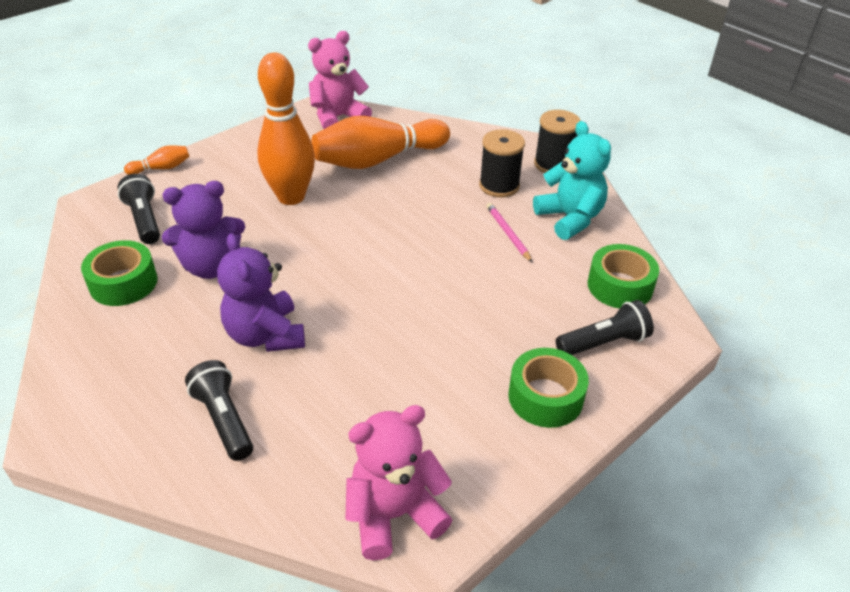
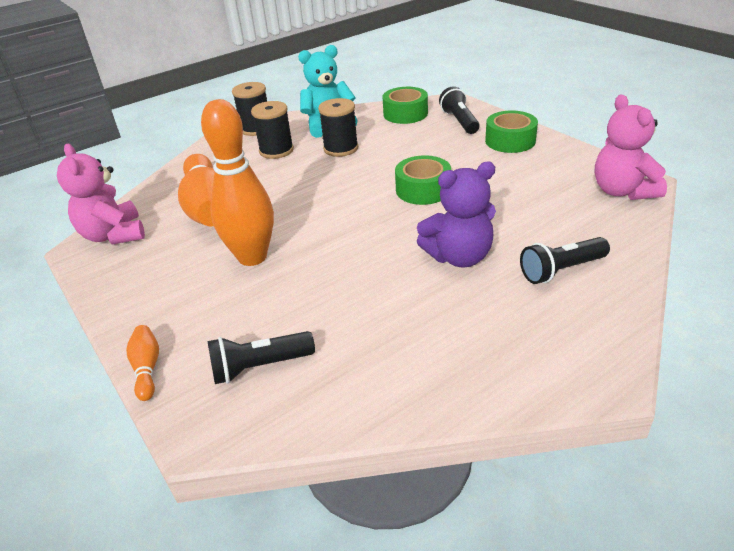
camera: 80 degrees left, 5 degrees down
(123, 283) = (378, 365): green tape -> green tape (423, 190)
(211, 266) = (358, 300): purple teddy bear -> none
(508, 234) = (341, 148): pink pencil -> black spool

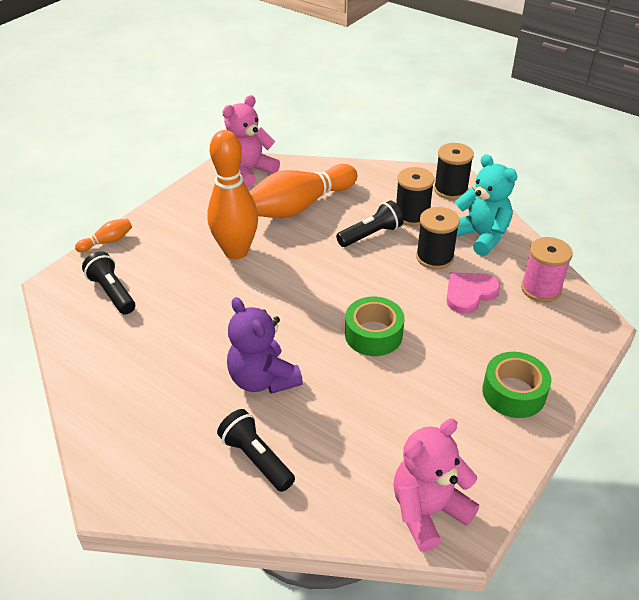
camera: 70 degrees right, 5 degrees up
(395, 141) = (469, 293): none -> pink heart
(405, 114) = (540, 289): green tape -> pink spool
(459, 121) = (544, 339): black flashlight -> black flashlight (371, 235)

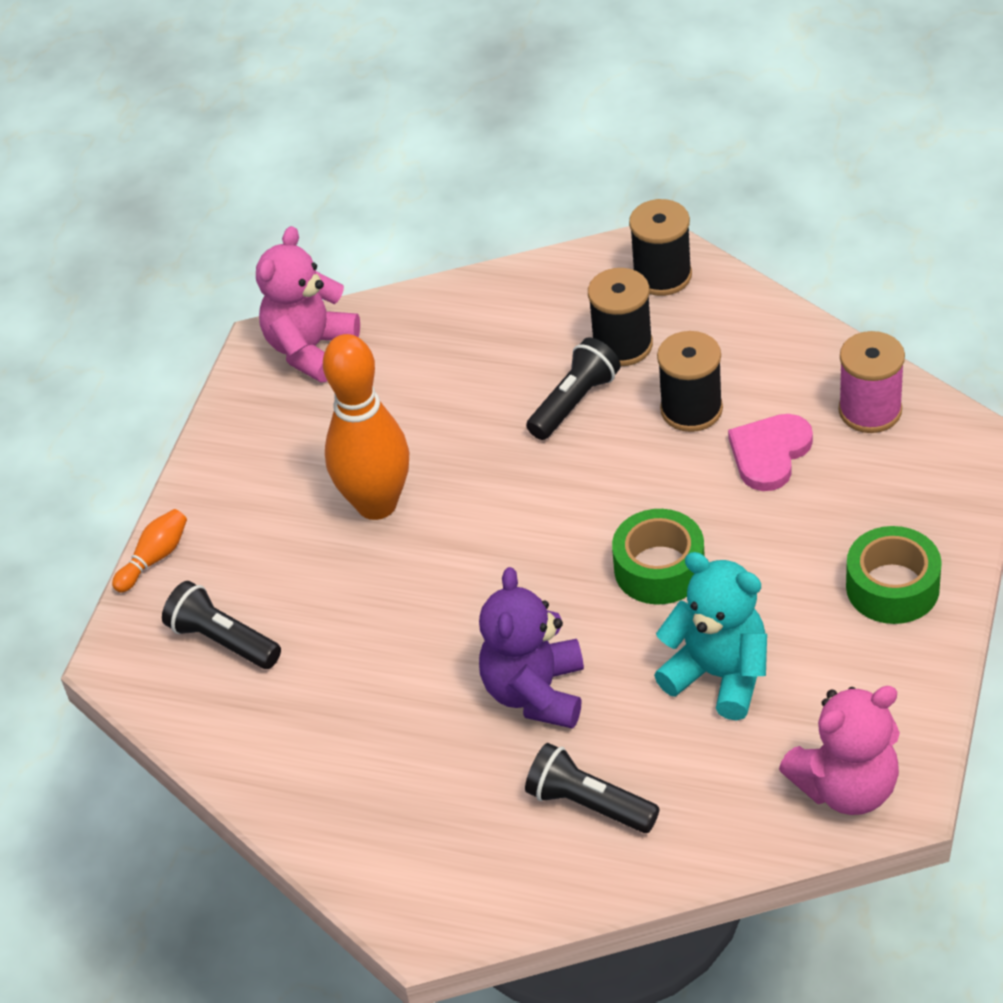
camera: 15 degrees left, 5 degrees up
(263, 379) = (535, 692): purple teddy bear -> purple teddy bear turned 60 degrees clockwise
(299, 206) = (433, 388): orange bowling pin -> none
(428, 511) = (846, 787): pink teddy bear -> pink teddy bear turned 150 degrees counterclockwise
(481, 236) = (746, 348): turquoise teddy bear -> turquoise teddy bear (719, 675)

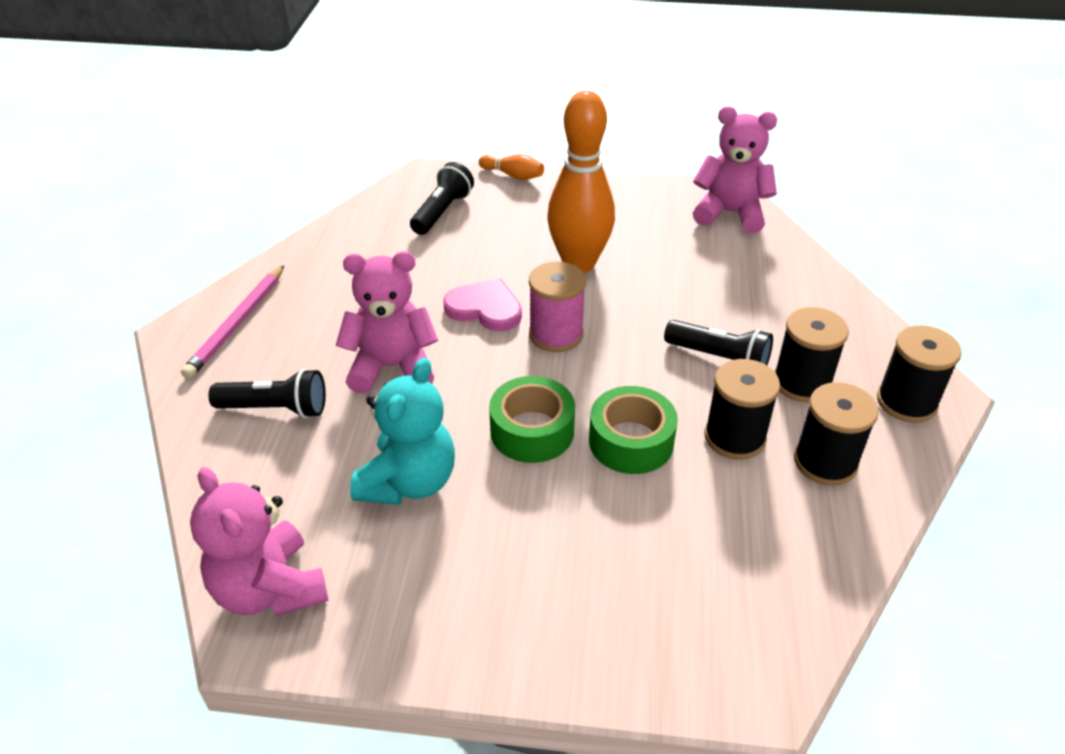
camera: 75 degrees right, 5 degrees down
(420, 861) = (237, 324): none -> pink pencil
(535, 692) = (392, 367): purple teddy bear -> pink teddy bear
(589, 804) = (276, 409): black flashlight -> black flashlight turned 75 degrees clockwise
(732, 350) = (825, 462): none -> black spool
(769, 453) = (692, 501): pink heart -> pink heart (485, 309)
(870, 410) = (778, 585): pink spool -> pink spool (556, 334)
(892, 587) = (526, 617): green tape -> green tape (631, 441)

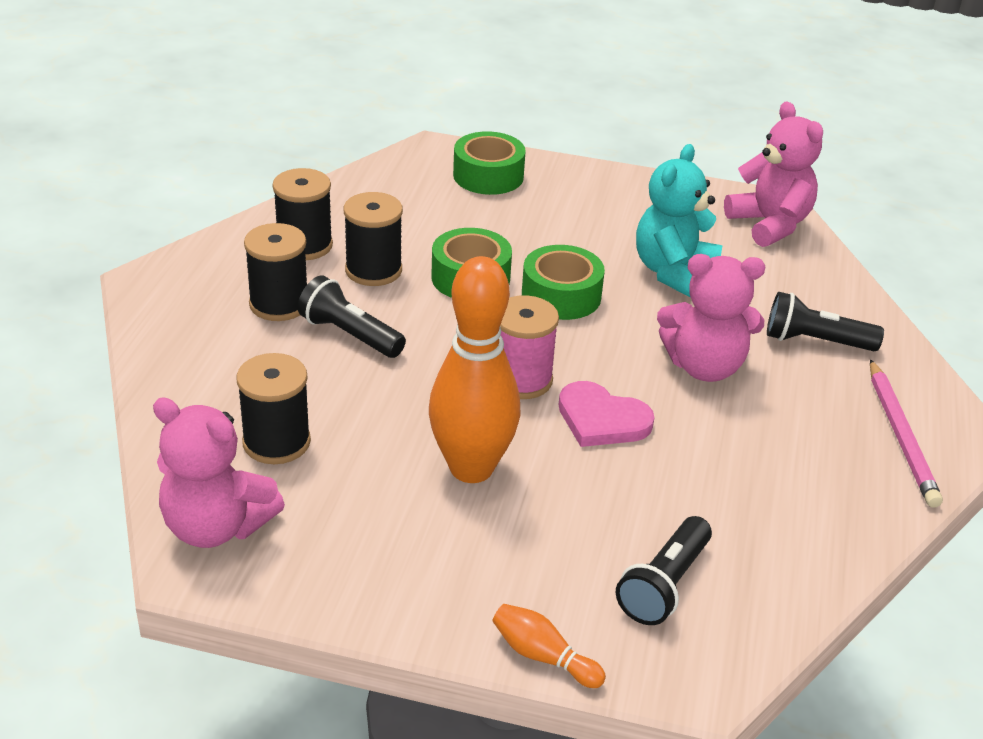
camera: 175 degrees left, 5 degrees down
(237, 324) = (900, 436): pink pencil -> pink pencil turned 150 degrees clockwise
(660, 633) = (488, 176): none -> green tape
(906, 402) = (190, 277): black spool -> black spool (276, 442)

